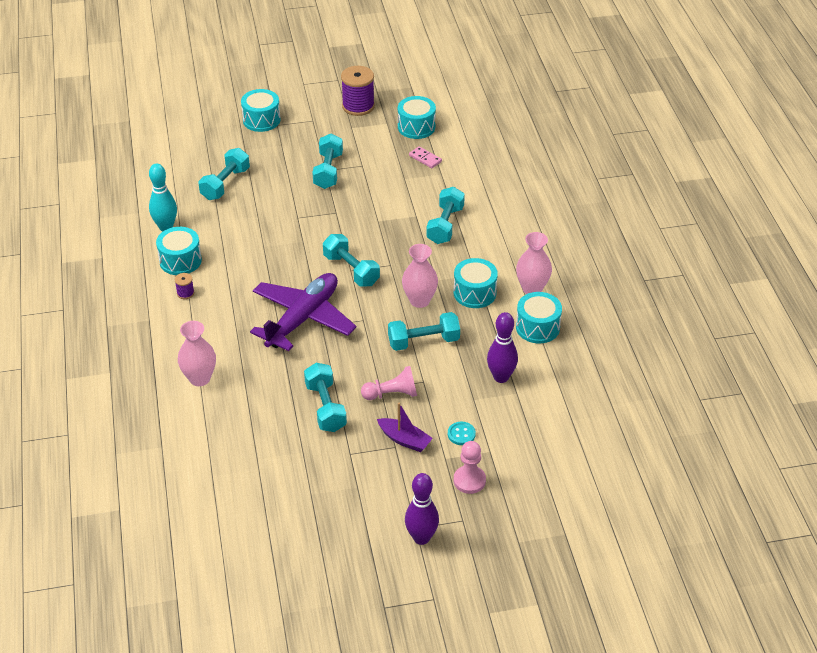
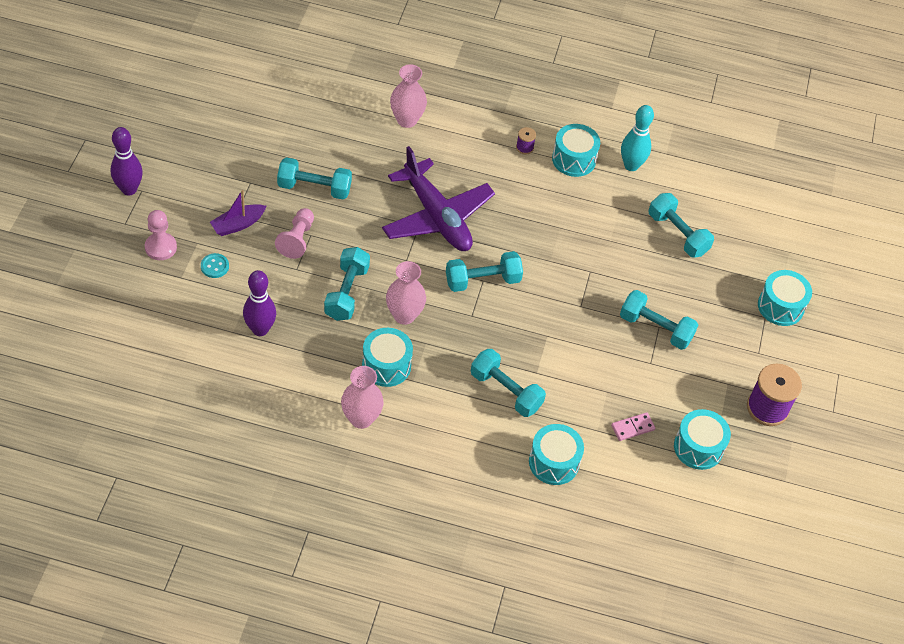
camera: 110 degrees right, 10 degrees up
(537, 327) = (304, 393): turquoise drum -> turquoise drum (554, 462)

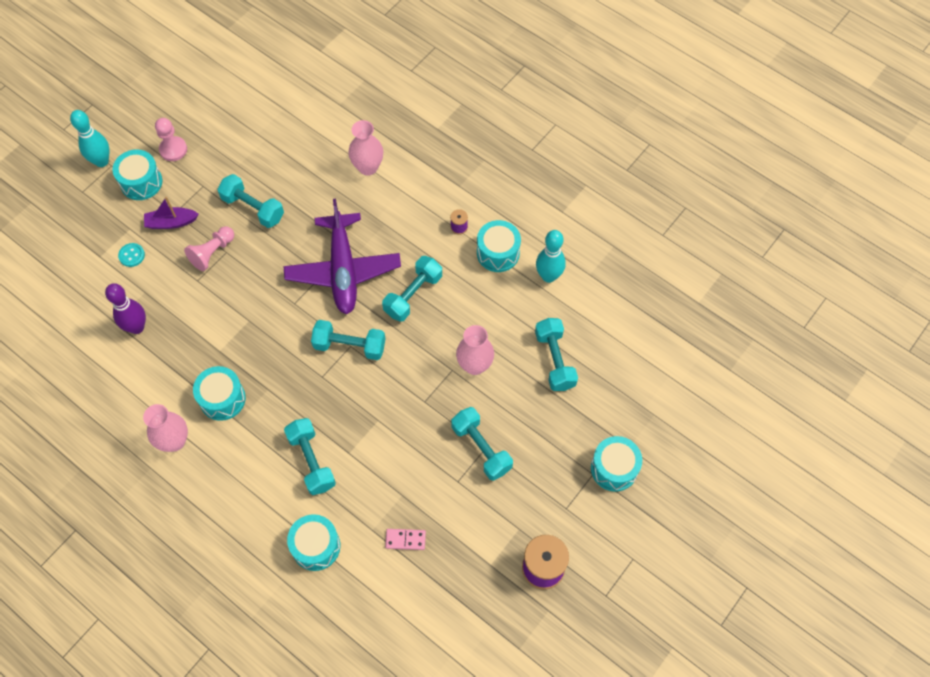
camera: 30 degrees right, 10 degrees up
(129, 189) = (101, 161): purple bowling pin -> turquoise bowling pin
(161, 247) = (98, 223): pink pawn -> pink pawn (173, 149)
(346, 292) = (226, 317): turquoise dumbbell -> turquoise dumbbell (413, 295)
(404, 315) = (263, 356): pink vase -> pink vase (475, 365)
(698, 447) = (455, 582): turquoise drum -> turquoise drum (141, 182)

